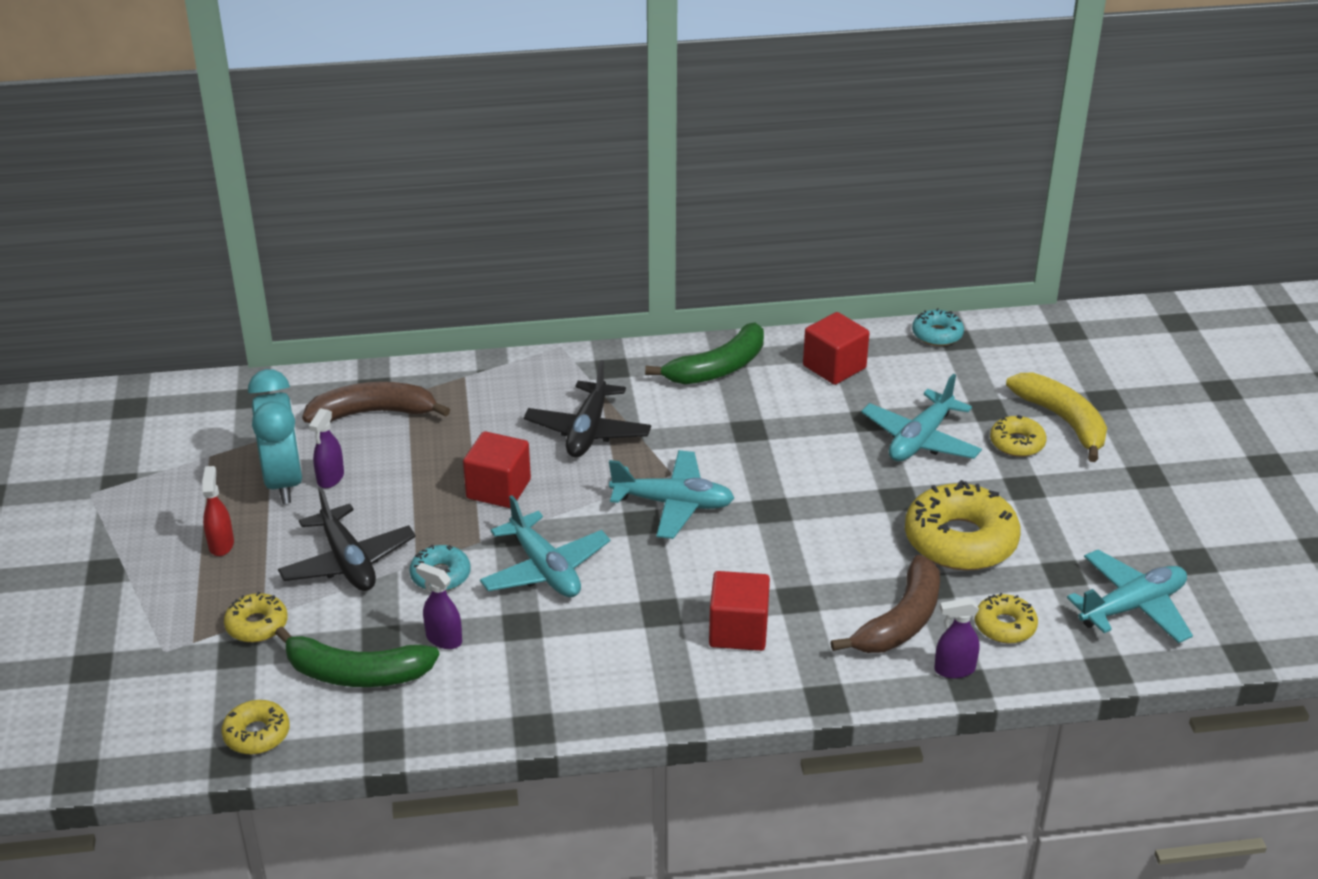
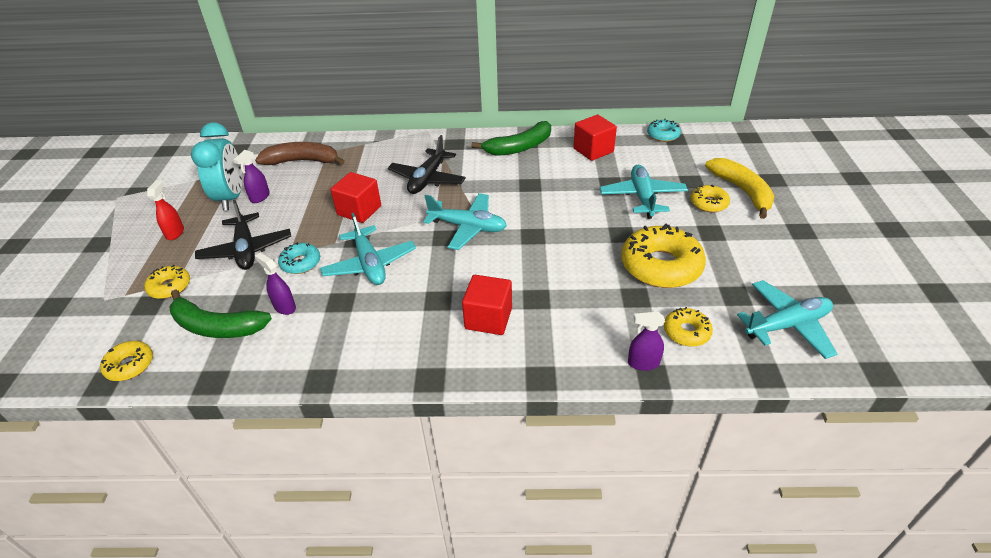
camera: 10 degrees right, 5 degrees up
(900, 621) = (608, 321): brown banana -> none
(920, 440) = (642, 197): turquoise plane -> turquoise plane turned 135 degrees clockwise

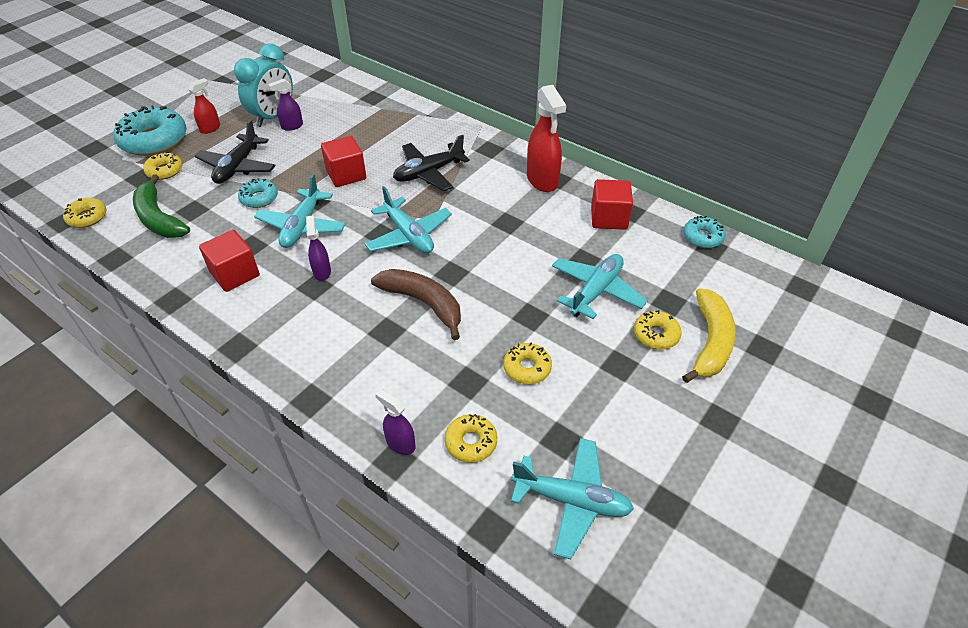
camera: 35 degrees right, 5 degrees up
(122, 268) = (154, 140): none -> turquoise donut
(284, 307) = (212, 228): purple spray bottle -> purple spray bottle (322, 272)
(302, 161) = (354, 108): brown banana -> brown banana (423, 303)
(488, 318) = (331, 325): red cube -> red cube (235, 274)
(519, 147) = (542, 180): green banana -> red spray bottle
(661, 266) = (527, 368): yellow donut -> yellow donut, size x0.52

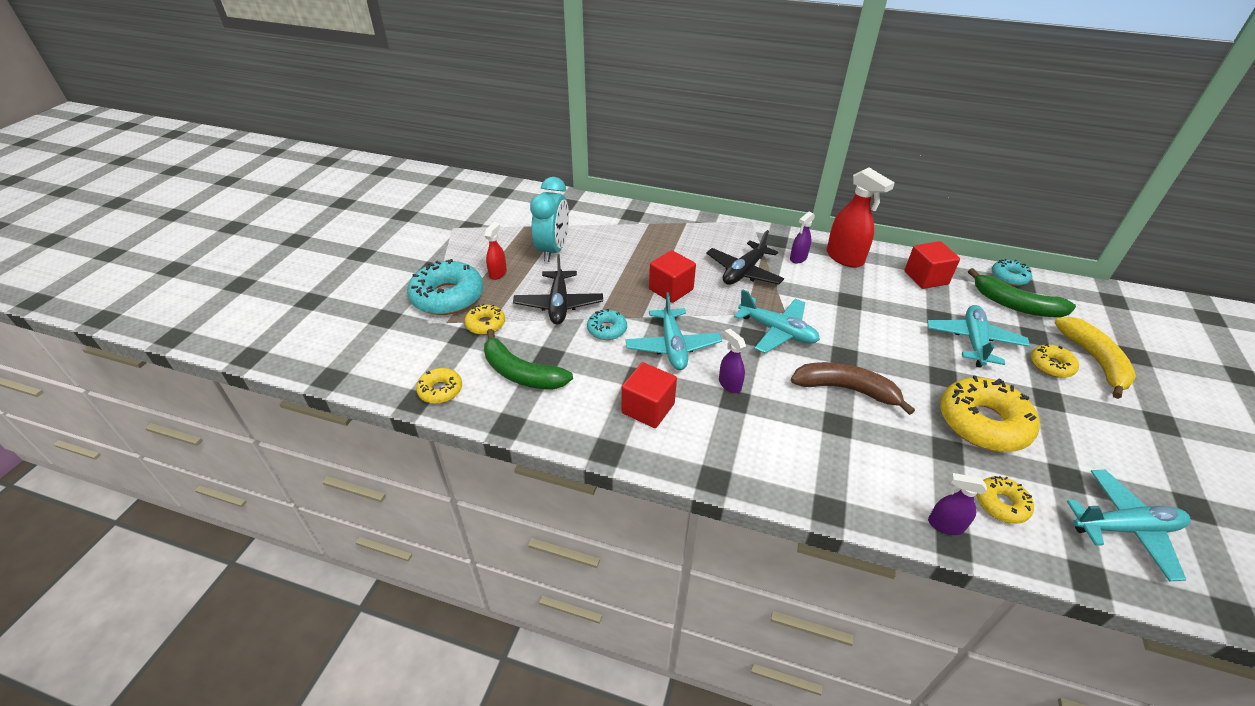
camera: 20 degrees left, 5 degrees down
(292, 126) = (579, 255): purple spray bottle -> purple spray bottle (798, 258)
(527, 368) = (983, 423): yellow donut -> yellow donut, size x1.93
(680, 266) = (1015, 305): none -> green banana

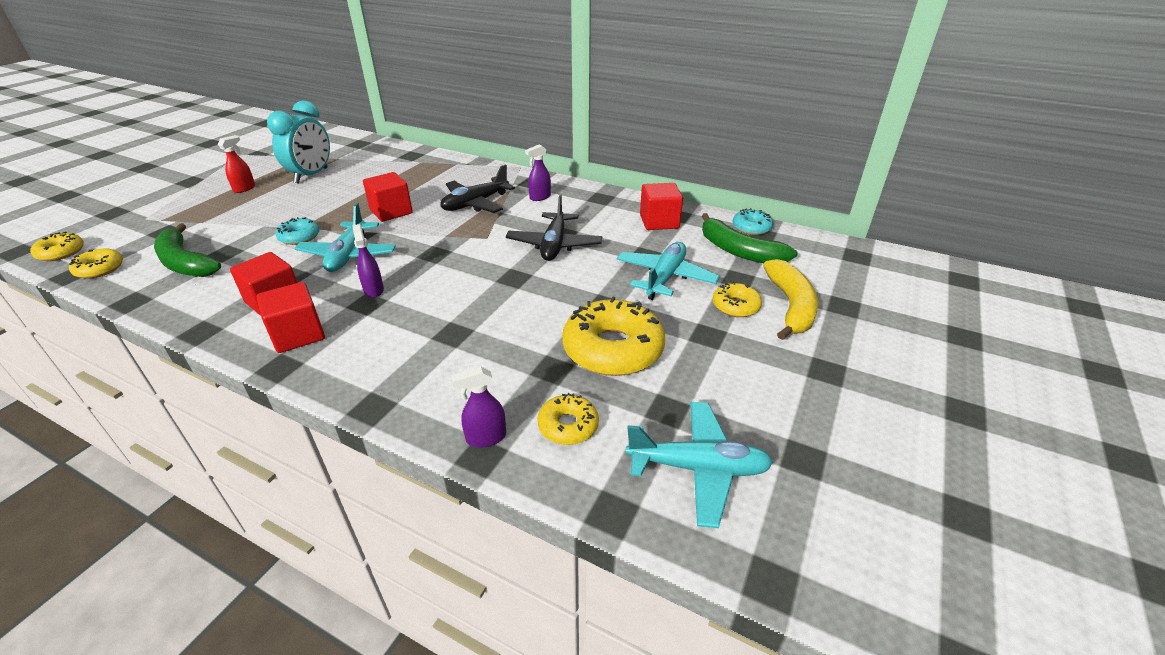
camera: 10 degrees right, 5 degrees down
(447, 297) = (182, 202): turquoise donut -> none
(485, 324) = (193, 224): yellow donut -> yellow donut (61, 252)
(559, 304) = (275, 215): black plane -> black plane (554, 245)
(701, 442) = (298, 334): none -> red cube
(777, 331) = (463, 252): turquoise plane -> none
(845, 258) = (588, 200): red spray bottle -> none
(846, 389) = (489, 305): brown banana -> none
(945, 525) = (486, 438): purple spray bottle -> purple spray bottle turned 45 degrees counterclockwise

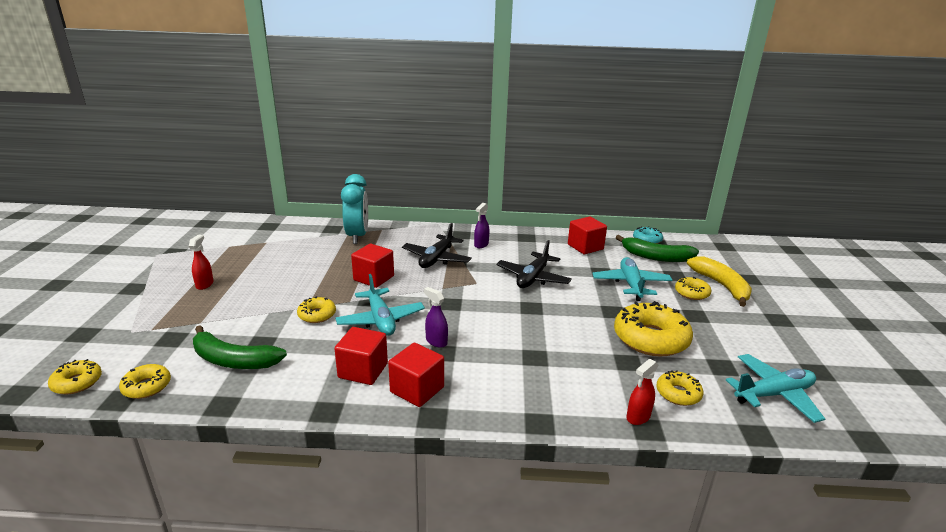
camera: 25 degrees left, 10 degrees down
(299, 237) = (317, 315): turquoise donut -> yellow donut
(311, 175) = (259, 261): turquoise clock -> turquoise clock (357, 236)
(486, 438) = (638, 417): purple spray bottle -> red spray bottle
(554, 245) = (533, 278): black plane -> black plane turned 45 degrees clockwise

